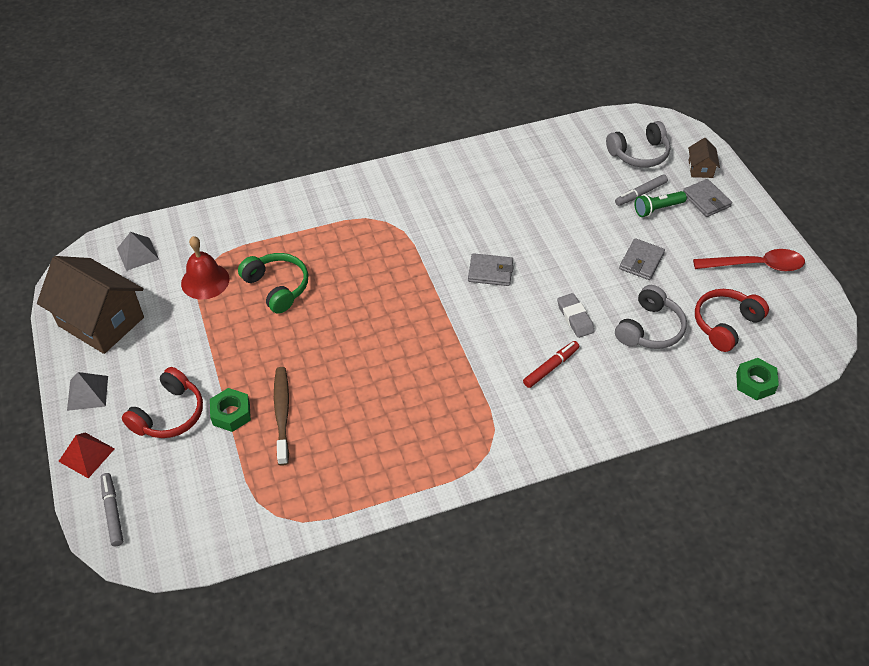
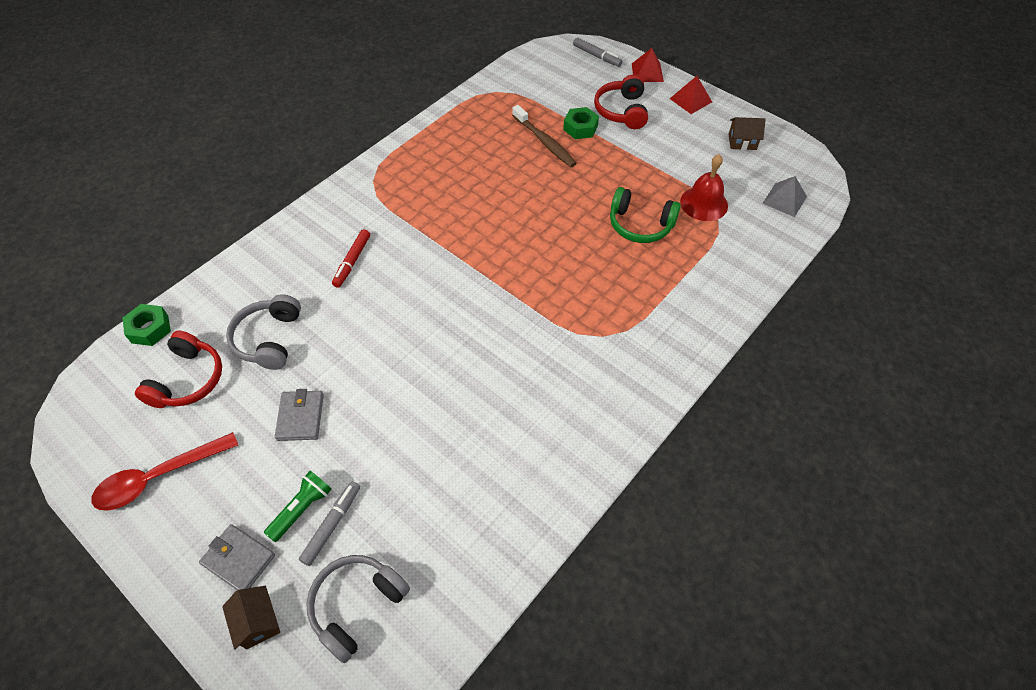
camera: 150 degrees right, 5 degrees up
(87, 393) = (690, 100): grey pyramid -> red pyramid
(101, 321) = (742, 142): brown house -> brown house, size x0.44
(490, 272) = (458, 328): grey wallet -> none
(575, 318) = (349, 317): grey eraser -> none

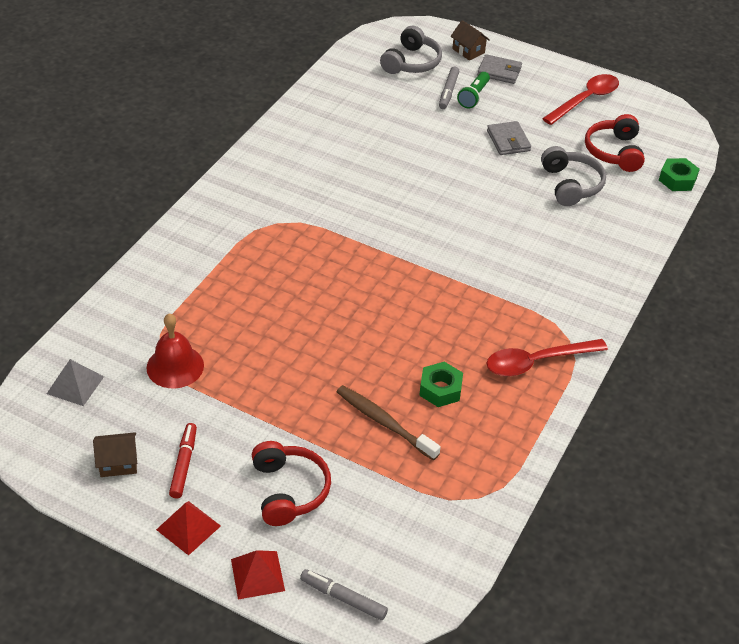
camera: 165 degrees right, 10 degrees down
(352, 261) = (539, 254): red marker -> red marker (184, 464)
(409, 167) = (536, 362): none -> red spoon
(580, 128) = (342, 452): green nut -> green nut (440, 389)
(640, 225) = (249, 330): green headphones -> none

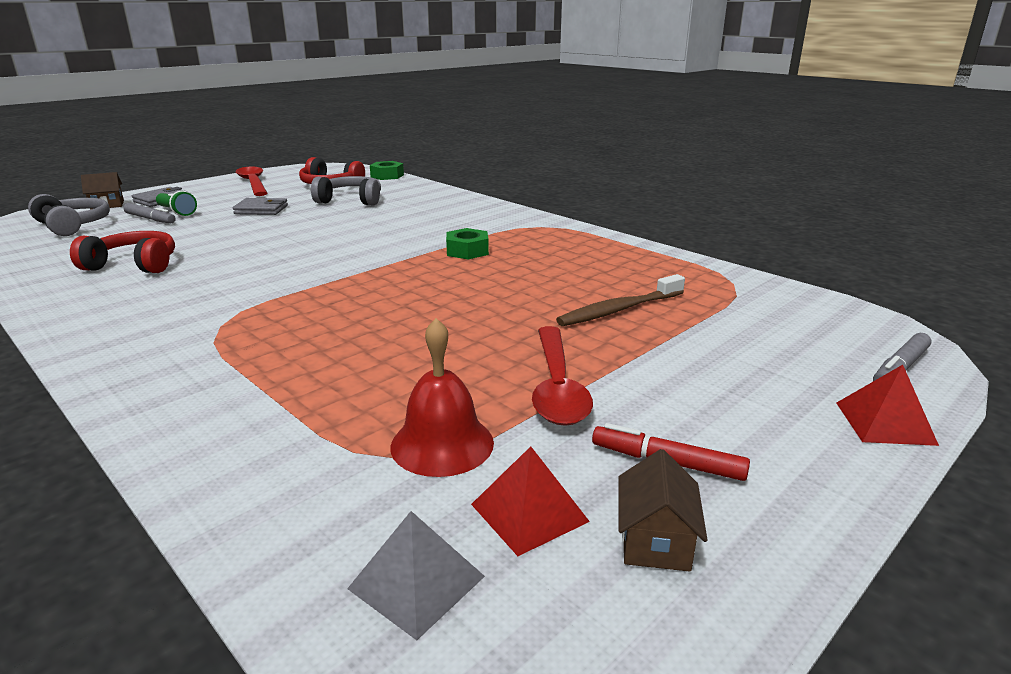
camera: 70 degrees left, 20 degrees down
(188, 527) = (806, 474): red pyramid -> red pyramid (529, 512)
(289, 490) = (725, 380): red headphones -> red headphones (134, 265)
(440, 389) = (579, 278): green nut -> green nut (467, 251)
(536, 362) = (562, 239): red spoon -> red spoon (557, 387)

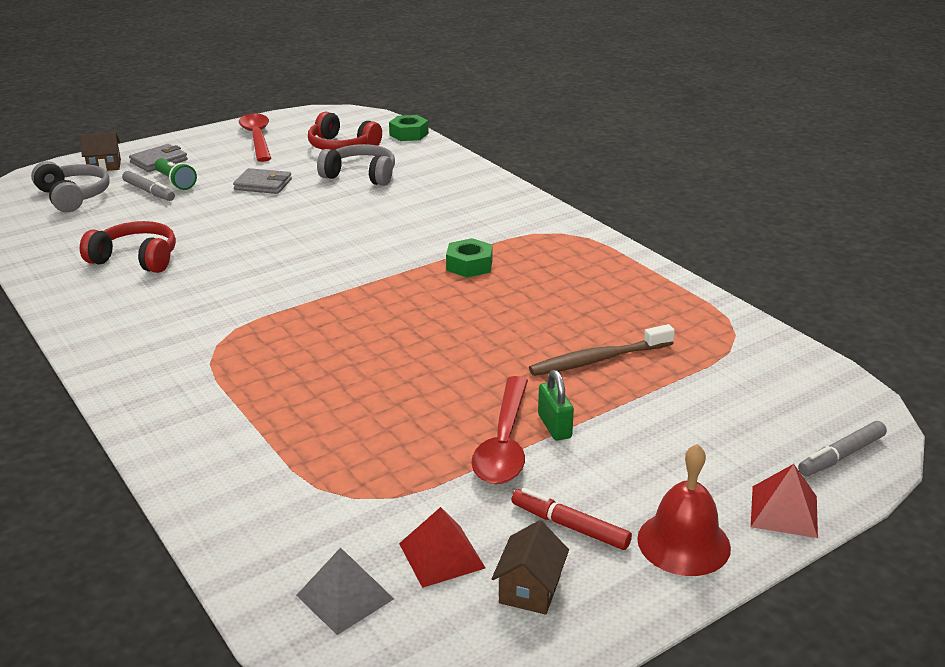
camera: 10 degrees right, 5 degrees up
(442, 444) = (389, 489): red bell -> red bell (683, 543)
(603, 367) = (554, 426): none -> green padlock

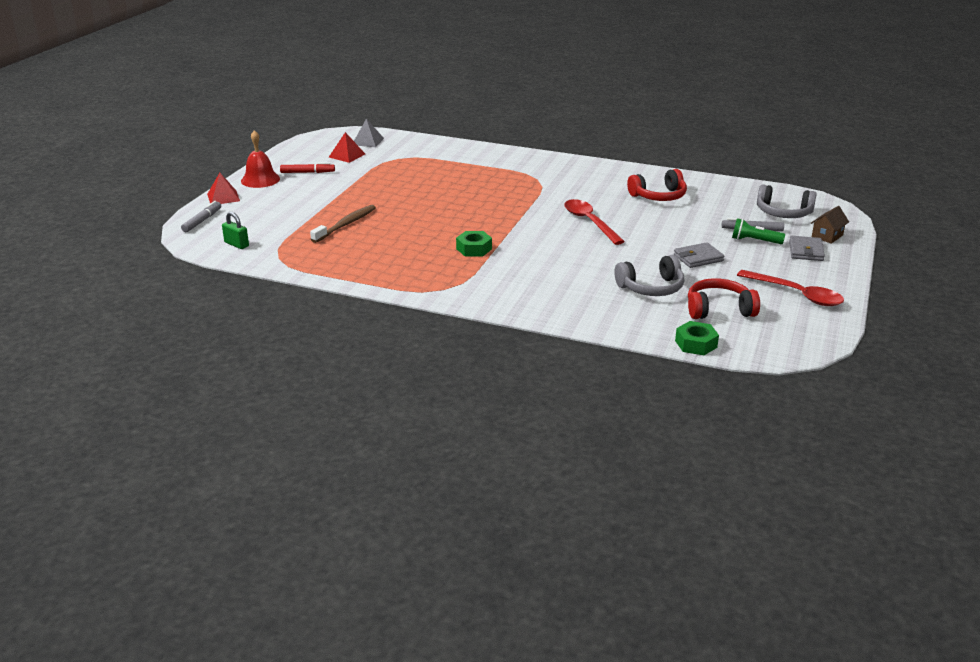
camera: 145 degrees right, 0 degrees up
(504, 443) = (358, 185): red spoon -> red spoon (589, 222)
(530, 589) = (308, 157): brown house -> none
(554, 426) = (342, 196): green padlock -> green padlock (236, 244)

